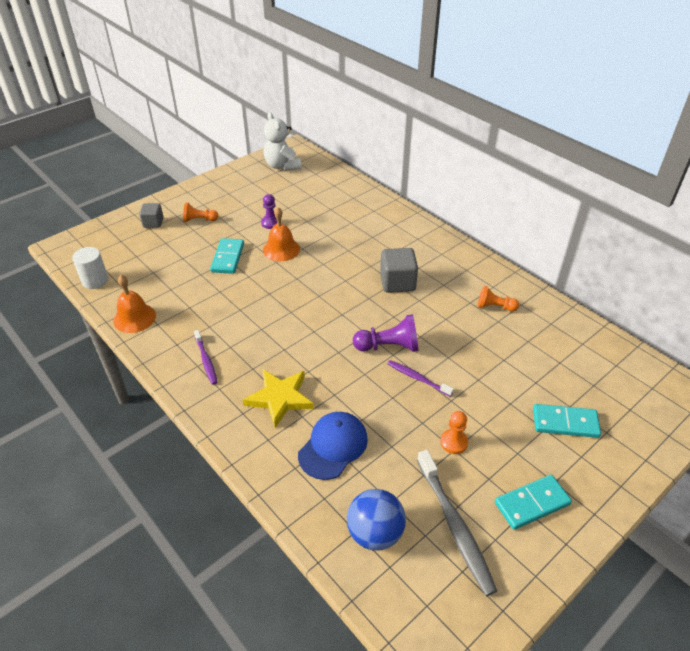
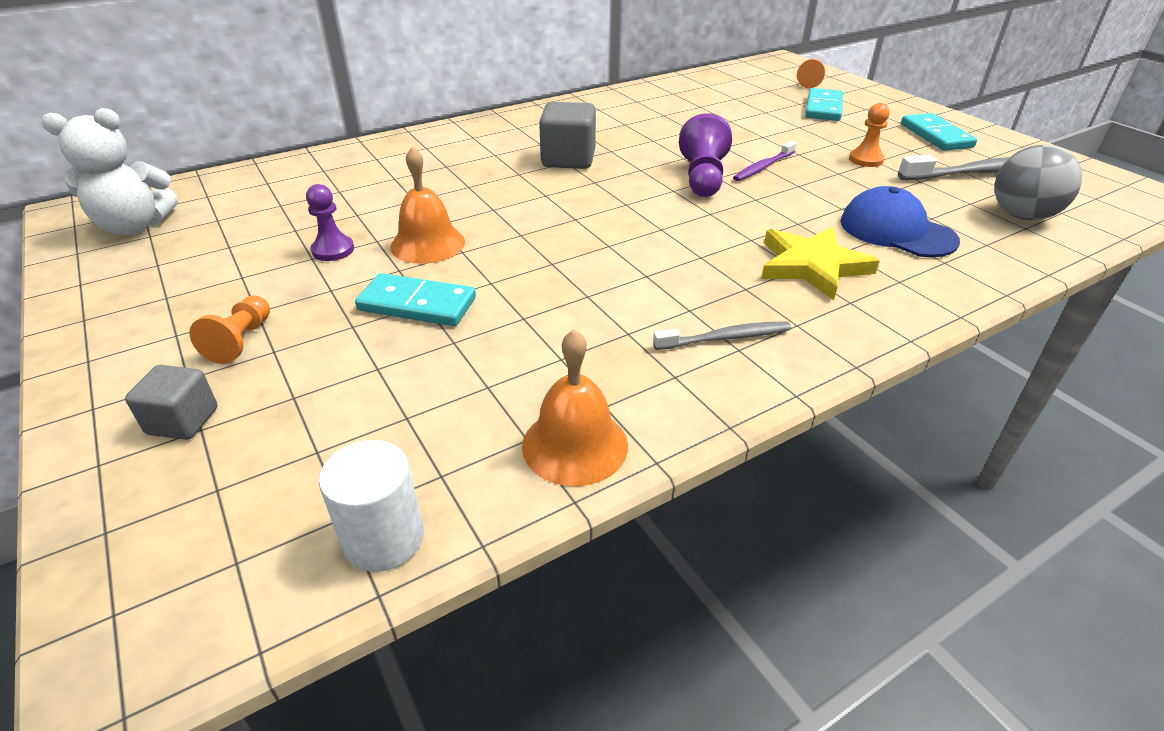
camera: 80 degrees left, 5 degrees down
(206, 360) = (725, 338): purple toothbrush -> grey toothbrush
(375, 533) = (1022, 216): blue ball -> grey ball
(494, 307) = (638, 113): orange pawn -> orange pawn (810, 82)

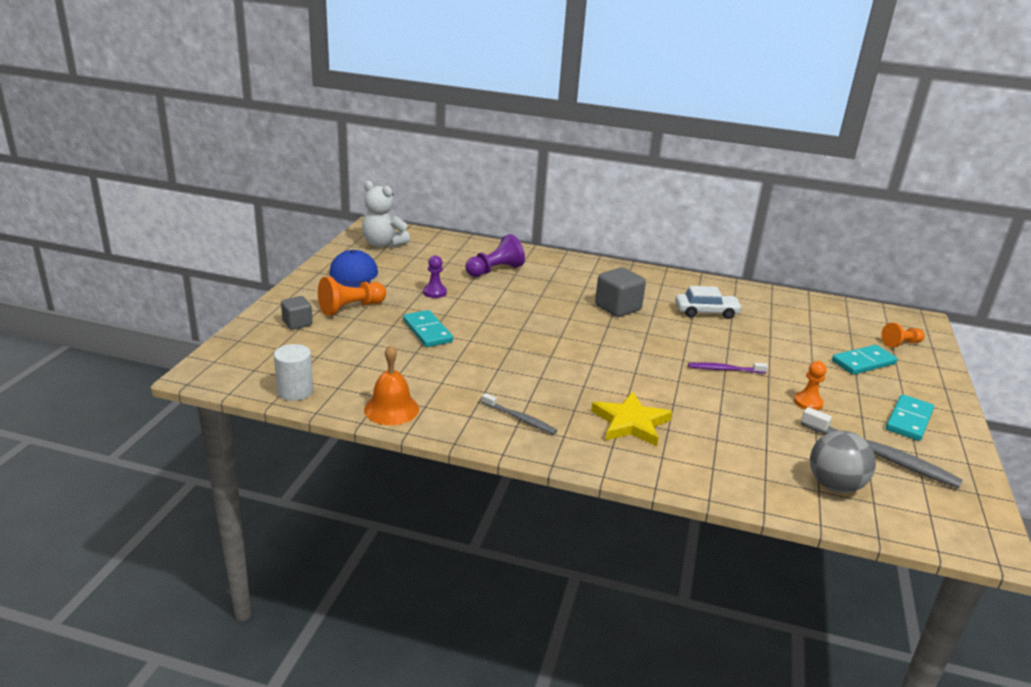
camera: 45 degrees right, 10 degrees down
(241, 341) = (350, 308): orange pawn -> orange pawn, size x1.54
(428, 244) = (474, 310): orange bell -> none
(646, 125) = (706, 312): none -> white car
(703, 178) = (672, 355): purple pawn -> purple pawn (495, 270)
(896, 231) = (723, 440): blue cap -> blue cap (352, 276)

